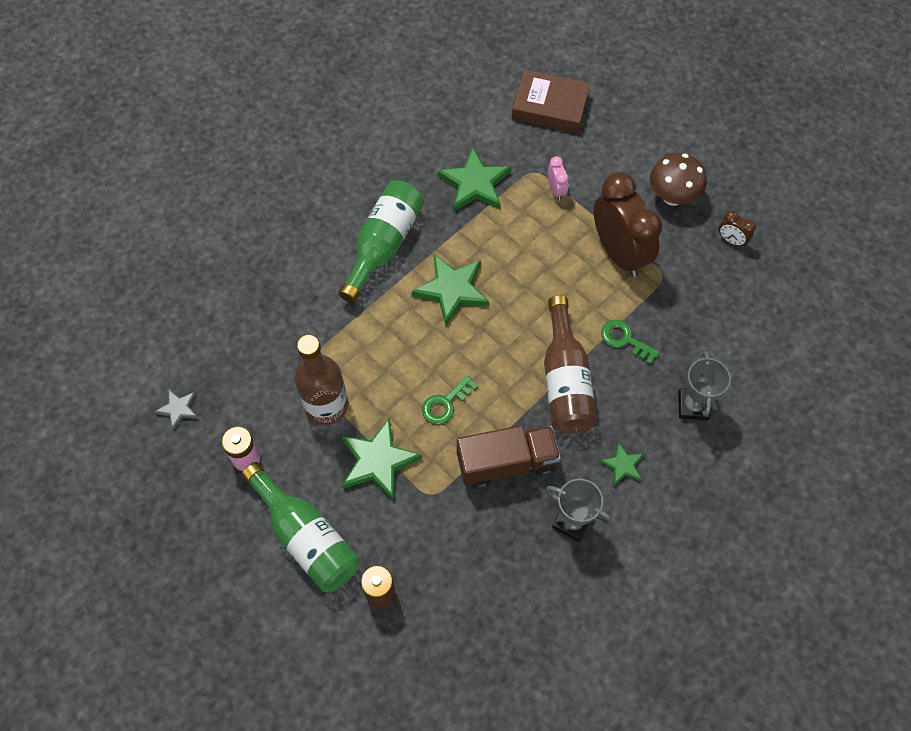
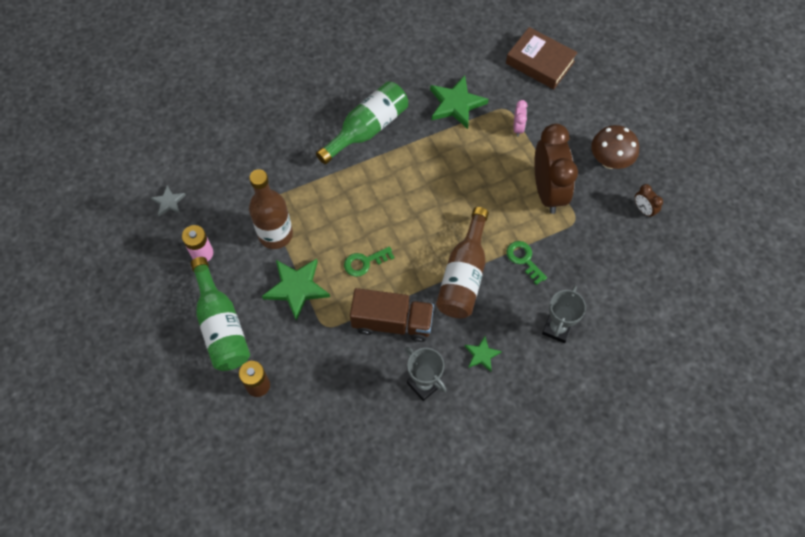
camera: 20 degrees right, 0 degrees up
(452, 290) = (405, 179): green star -> none

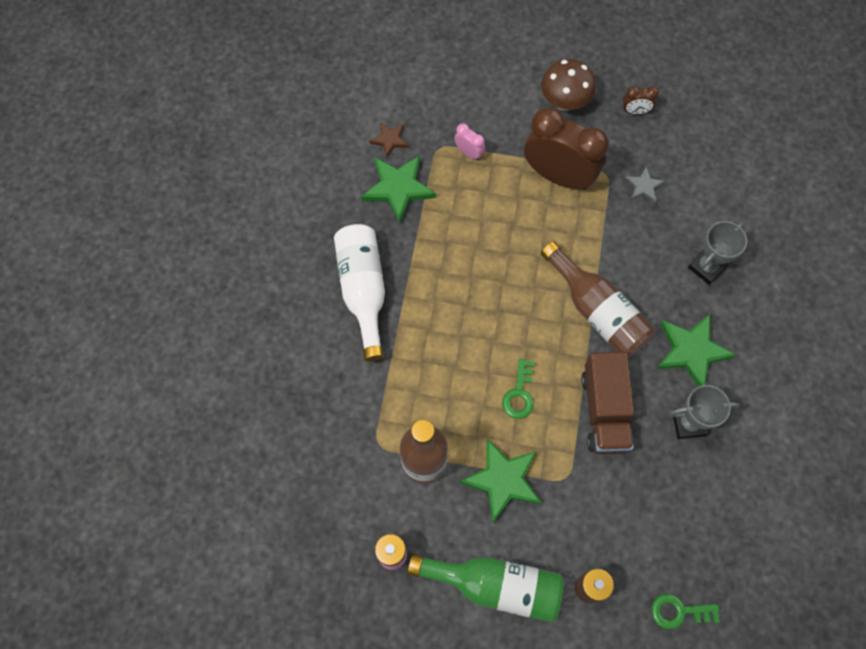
camera: 55 degrees left, 5 degrees up
(169, 202) = (300, 554): grey star -> grey star (644, 186)
(367, 129) = (363, 291): green bottle -> white bottle
(392, 322) = (604, 410): brown truck -> brown truck turned 135 degrees clockwise
(481, 355) = (691, 351): green star -> green star, size x1.86
(487, 78) = (389, 140): none -> brown star
(524, 259) = (617, 246): green key -> green key (679, 611)
(540, 62) = (409, 82): brown book -> none
(557, 328) = (706, 267): grey trophy -> grey trophy turned 75 degrees clockwise

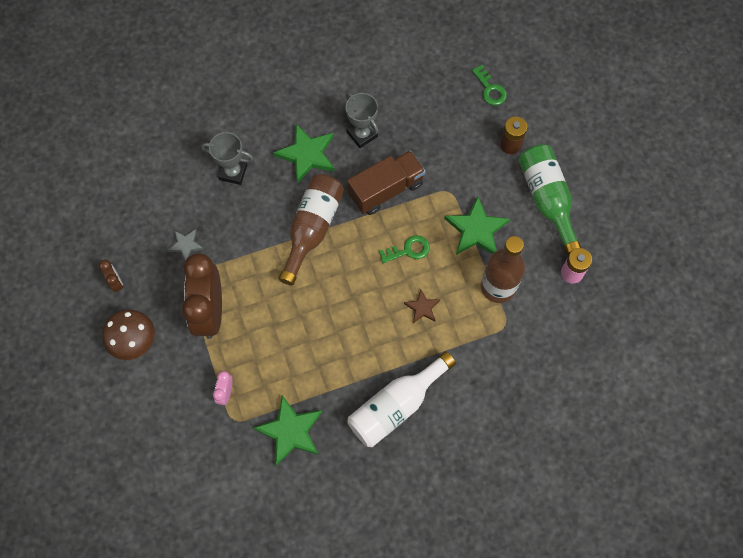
camera: 120 degrees left, 0 degrees up
(389, 140) = (248, 466): brown star -> brown star (422, 308)

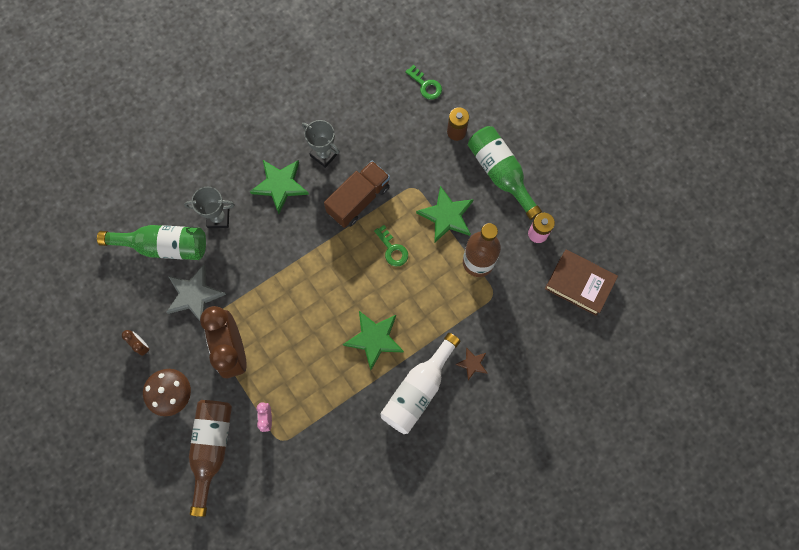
camera: 15 degrees left, 5 degrees up
(168, 187) = (163, 246): none -> green bottle
(186, 245) = (194, 295): grey star -> grey star, size x1.86
(291, 431) = (333, 437): green star -> green star (374, 339)
(312, 229) = (303, 252): brown bottle -> brown bottle (211, 449)
(408, 250) = (392, 249): green key -> green key turned 90 degrees clockwise
(422, 308) = (418, 297): brown star -> brown star (472, 364)
(604, 338) = (579, 284): none -> brown book

